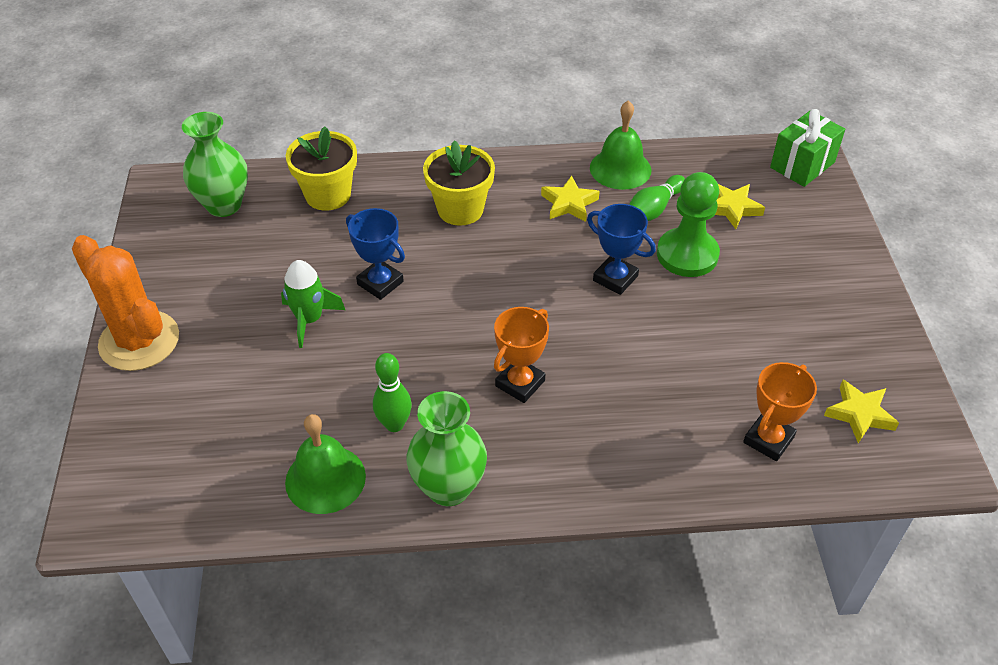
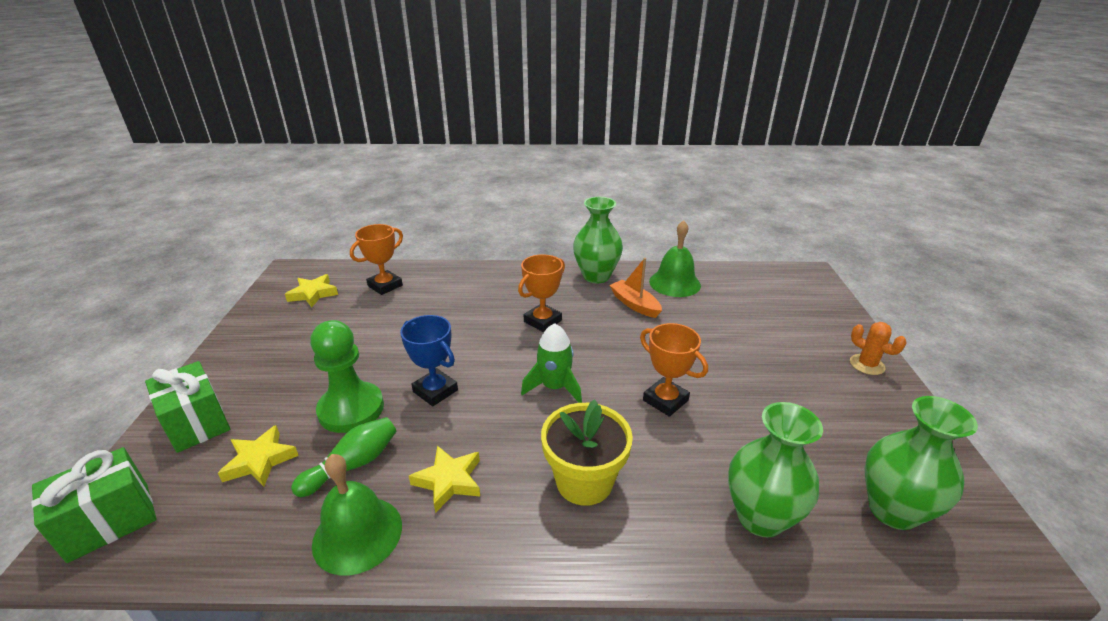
camera: 175 degrees left, 15 degrees down
(139, 341) = (867, 365): orange cactus -> orange cactus, size x0.47
(309, 319) = (723, 373): green rocket -> green rocket (554, 387)
(328, 195) = (760, 517): yellow flower pot -> green vase
(380, 283) = (665, 400): blue trophy -> orange trophy
(394, 424) = (634, 304): green bowling pin -> orange boat
(818, 233) = (197, 423): none -> green gift

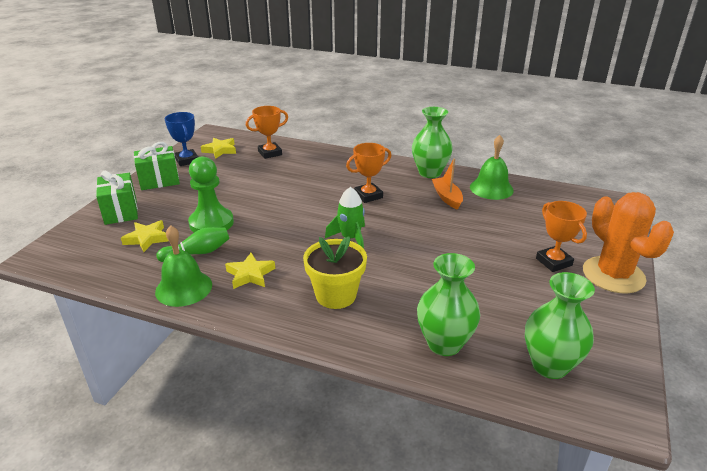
camera: 20 degrees right, 0 degrees up
(109, 522) = (59, 250): green gift -> green gift (159, 181)
(435, 391) = (269, 224): blue trophy -> blue trophy (187, 160)
(665, 400) = (426, 263): orange trophy -> orange trophy (553, 262)
(867, 365) = (613, 275): orange cactus -> orange cactus, size x2.12

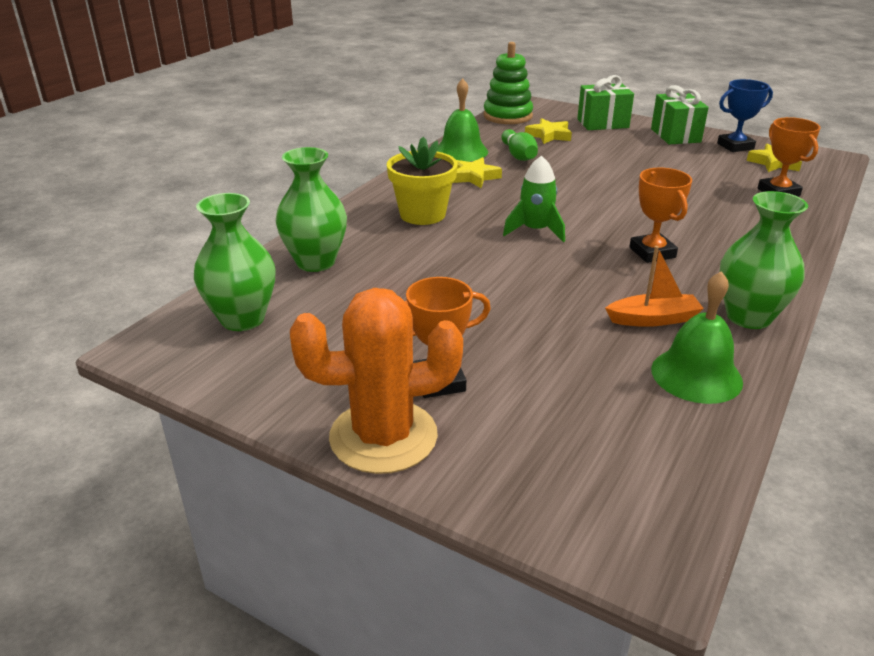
camera: 100 degrees right, 0 degrees up
(81, 266) = (507, 116): none -> green stacking toy
(211, 223) = (577, 160): green pawn -> none

